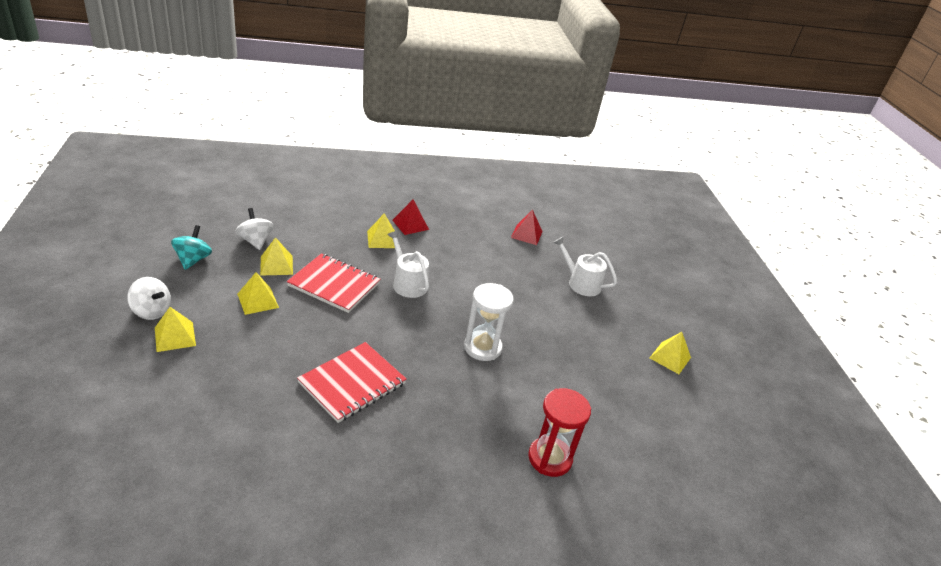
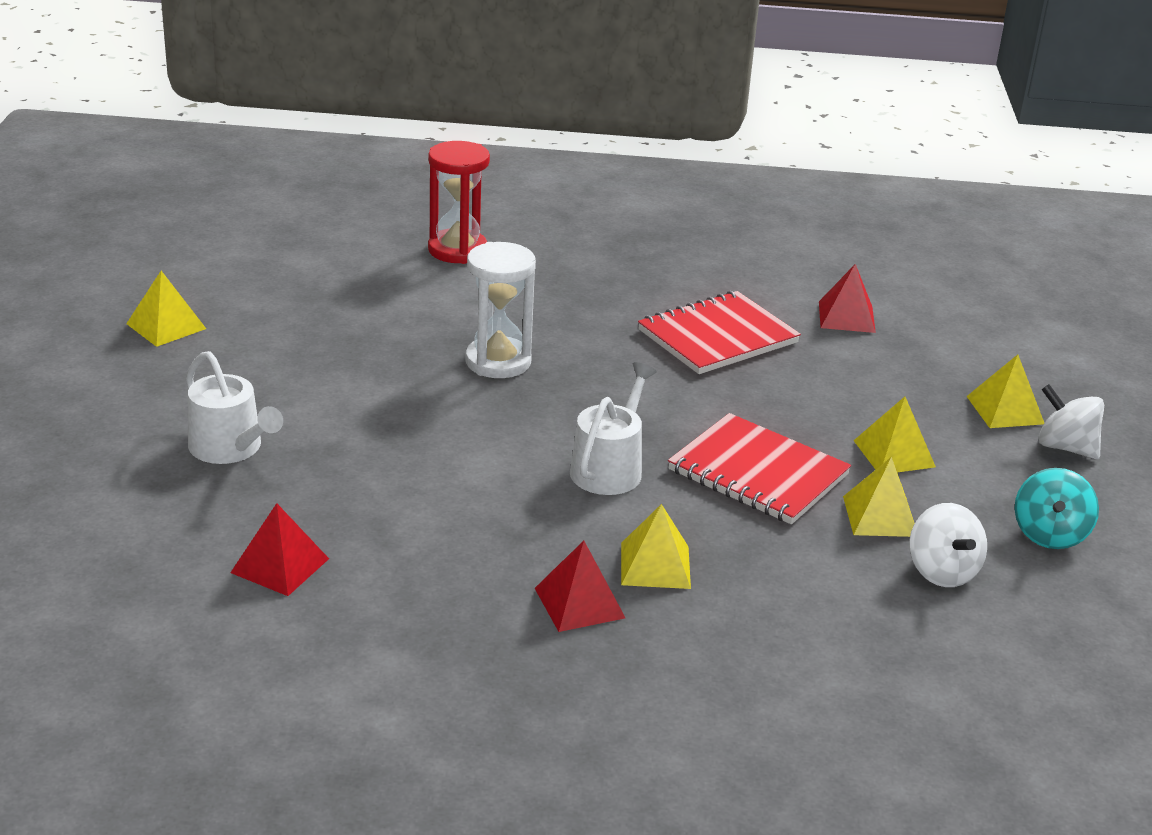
camera: 165 degrees left, 5 degrees down
(256, 415) = (846, 317): none -> red pyramid
(408, 283) = (609, 468): white watering can -> white watering can turned 135 degrees counterclockwise

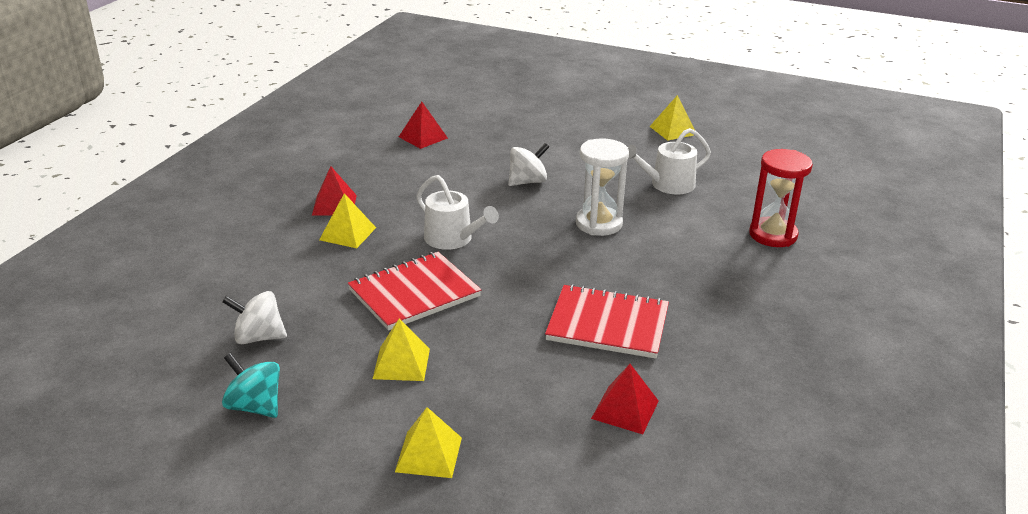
camera: 110 degrees right, 0 degrees up
(230, 448) = (533, 135): white watering can -> white watering can (667, 185)
(717, 337) = (607, 324): red notebook -> red notebook turned 60 degrees counterclockwise
(880, 516) = (333, 331): yellow pyramid -> none
(1065, 447) = (353, 469): white spinning top -> white spinning top (527, 182)

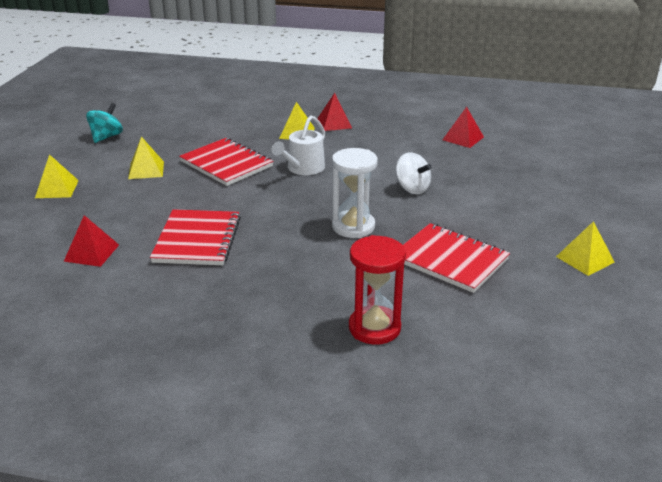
camera: 80 degrees right, 0 degrees up
(258, 337) = (171, 127): white spinning top -> none
(667, 185) = (450, 260): white watering can -> red notebook

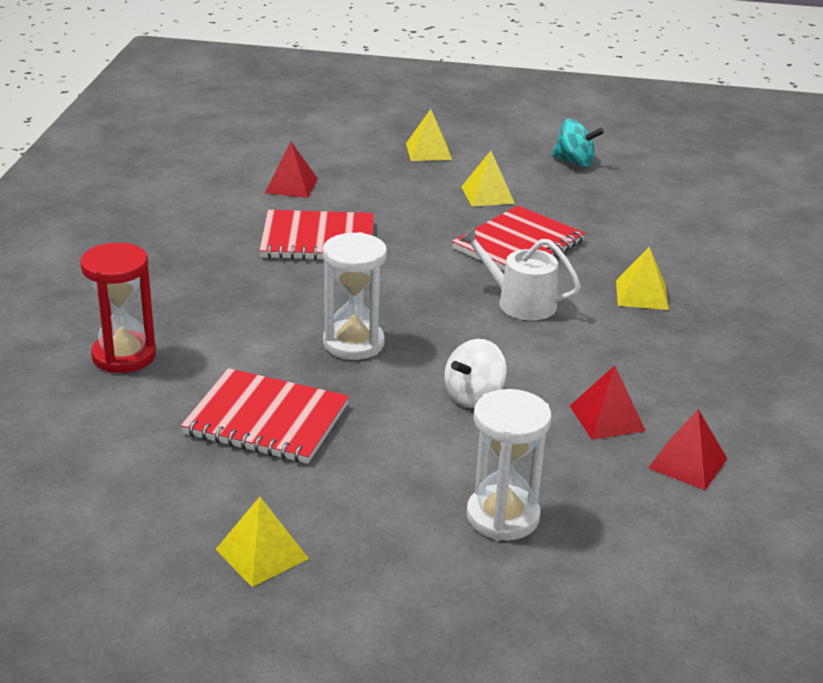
camera: 85 degrees right, 0 degrees up
(334, 123) = (694, 327): red pyramid -> red pyramid (607, 418)
(450, 260) = (266, 420): red notebook -> red notebook turned 75 degrees clockwise
(523, 187) = (502, 516): none -> white hourglass

